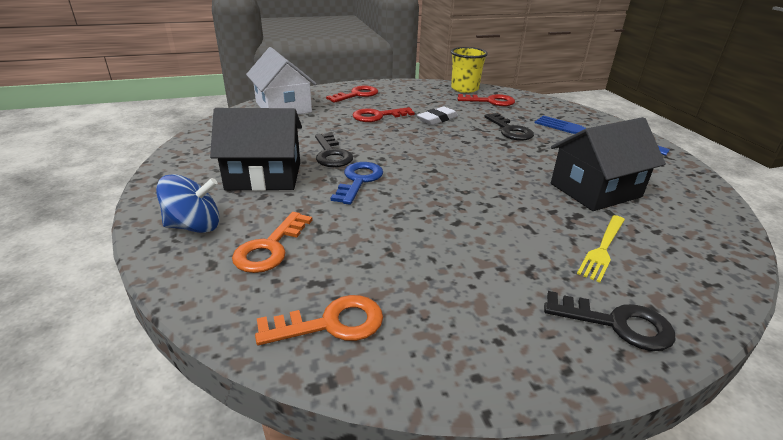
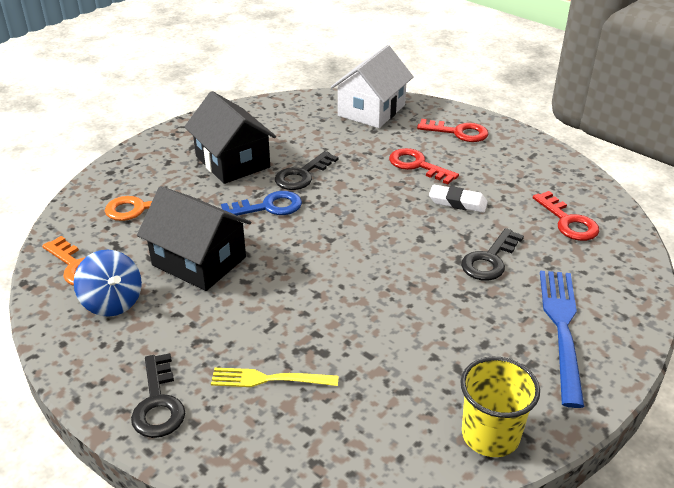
camera: 60 degrees right, 5 degrees up
(194, 226) = (141, 169): blue spinning top -> blue spinning top (112, 302)
(464, 89) = (586, 190): yellow cup -> yellow cup (490, 435)
(595, 190) = (392, 356): black house -> black house (199, 261)

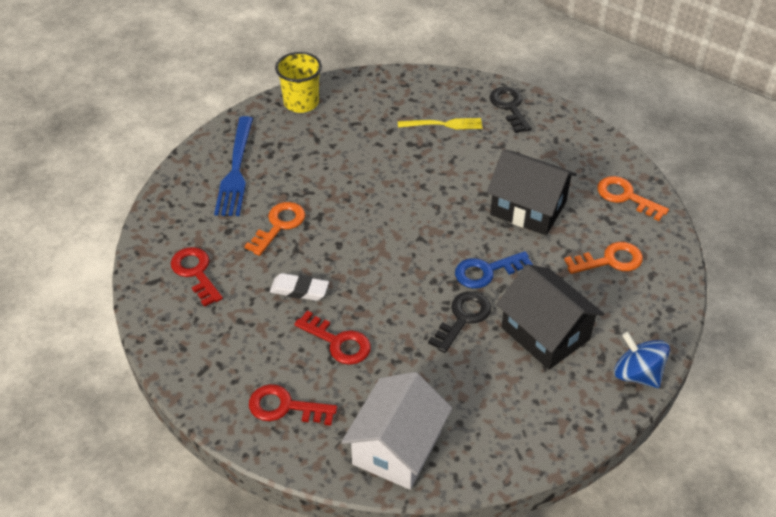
camera: 175 degrees right, 10 degrees up
(112, 302) = (579, 169): blue spinning top -> blue spinning top (637, 374)
(489, 260) = (279, 225): black key -> orange key

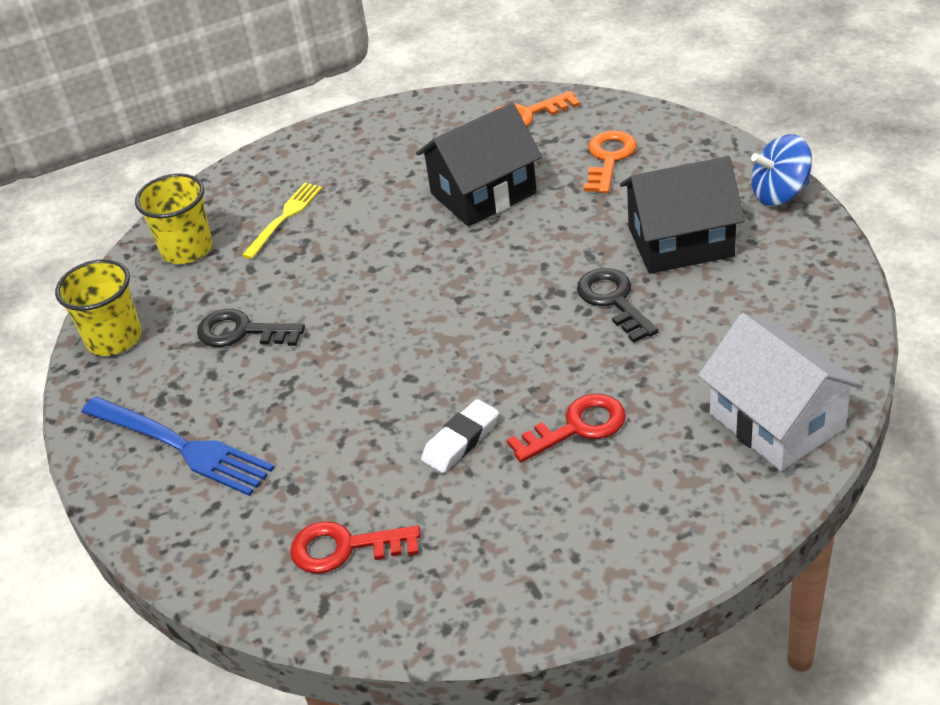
camera: 55 degrees left, 5 degrees down
(279, 225) = (328, 428): orange key -> none
(285, 407) = (652, 513): red key -> none
(390, 96) = (187, 249): none -> yellow cup
(486, 271) = (555, 258): blue key -> none
(510, 107) = (307, 154): black key -> black key (242, 332)

